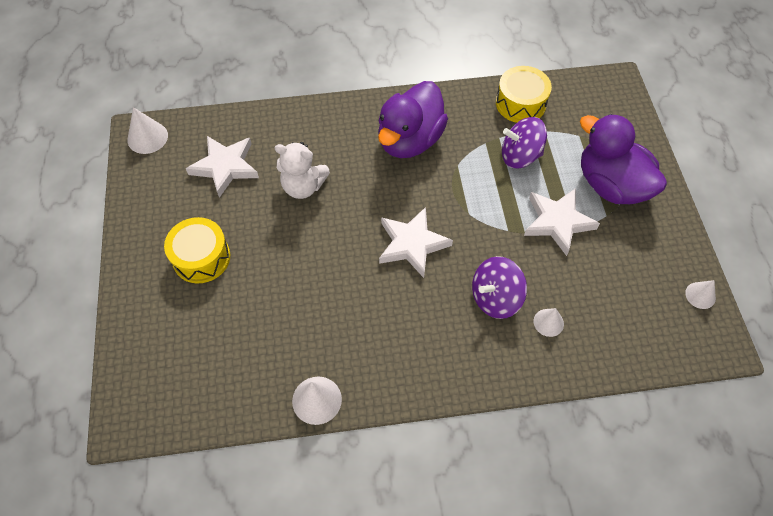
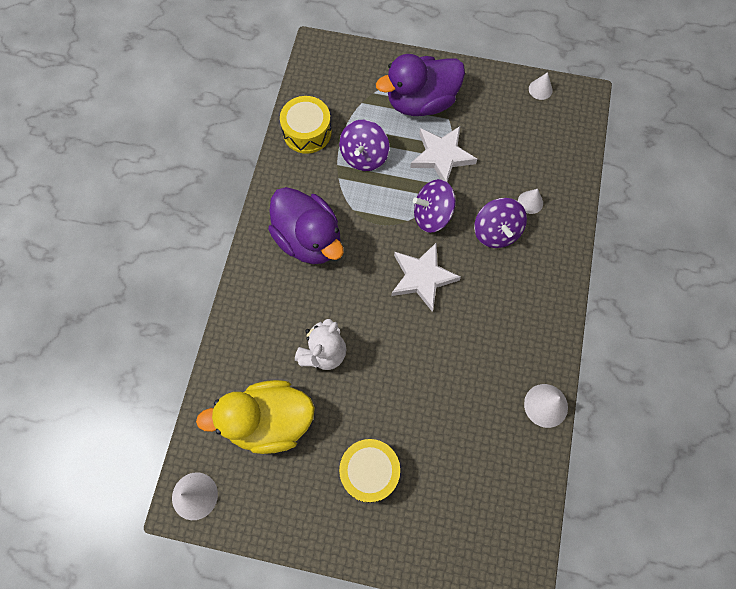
camera: 70 degrees left, 10 degrees up
(225, 167) = (269, 421): white star -> yellow duck
(485, 233) = (432, 215): none -> purple spinning top

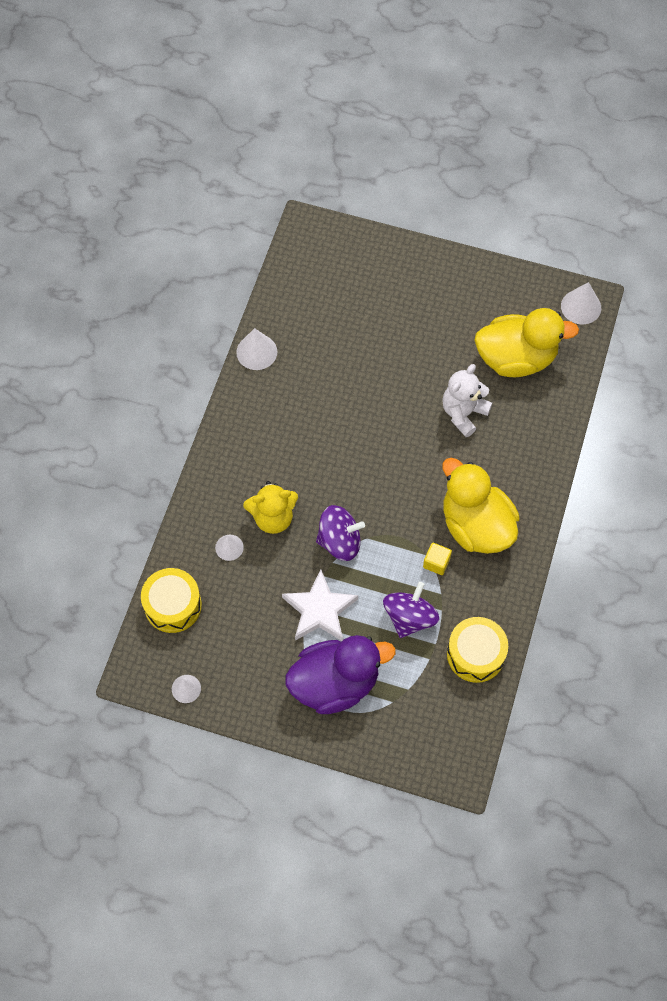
camera: 175 degrees left, 5 degrees down
(309, 239) = (476, 525): purple duck -> yellow duck
(343, 203) = (436, 563): none -> yellow cube
(369, 472) = (425, 313): yellow drum -> yellow drum (173, 605)
(422, 277) = (358, 476): white star -> none
(496, 232) = (273, 517): purple spinning top -> yellow teddy bear

